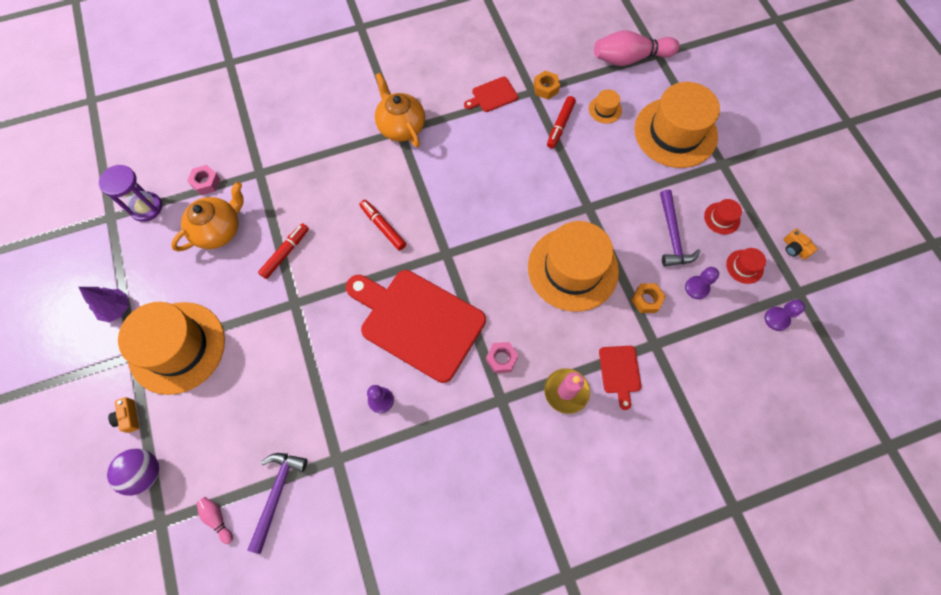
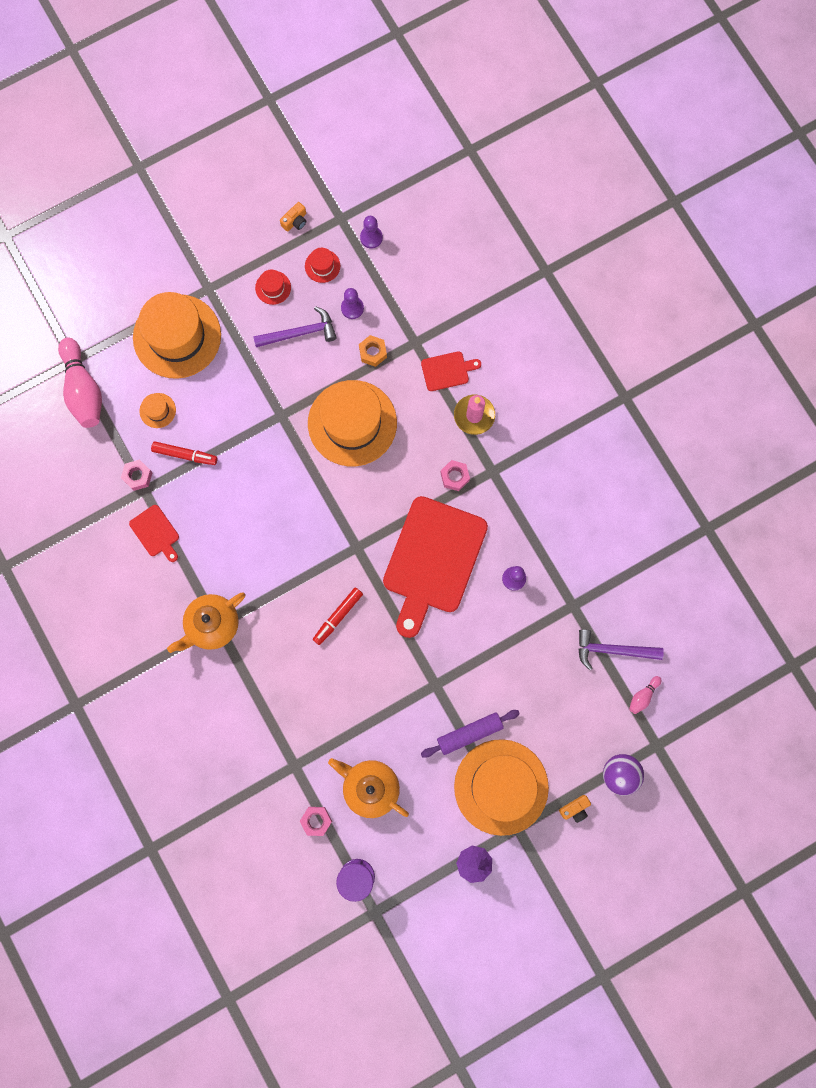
camera: 100 degrees left, 10 degrees up
(238, 327) = (469, 733): none -> purple rolling pin
(285, 253) = (384, 709): red marker -> none
(545, 88) = (138, 476): orange nut -> pink nut

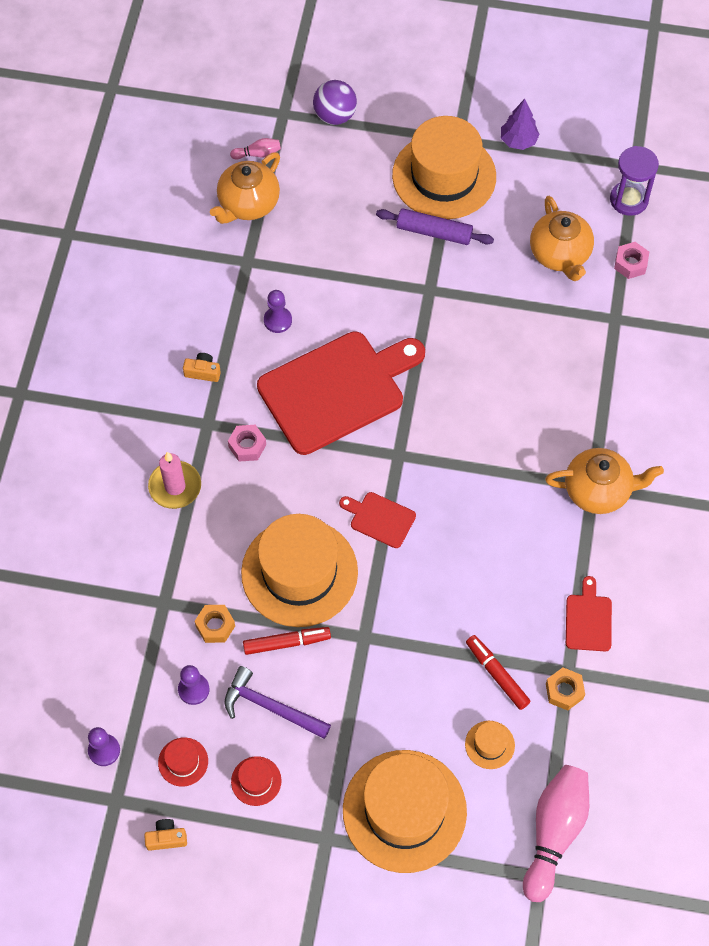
camera: 140 degrees left, 15 degrees down
(138, 476) = (564, 691): pink nut -> orange nut
(338, 617) = (469, 408): red marker -> red marker (286, 642)
(447, 370) = (159, 549): red cutting board -> red cutting board (379, 519)
(575, 809) = (396, 119): orange camera -> orange camera (203, 372)
(612, 650) = (248, 204): purple hammer -> orange teapot

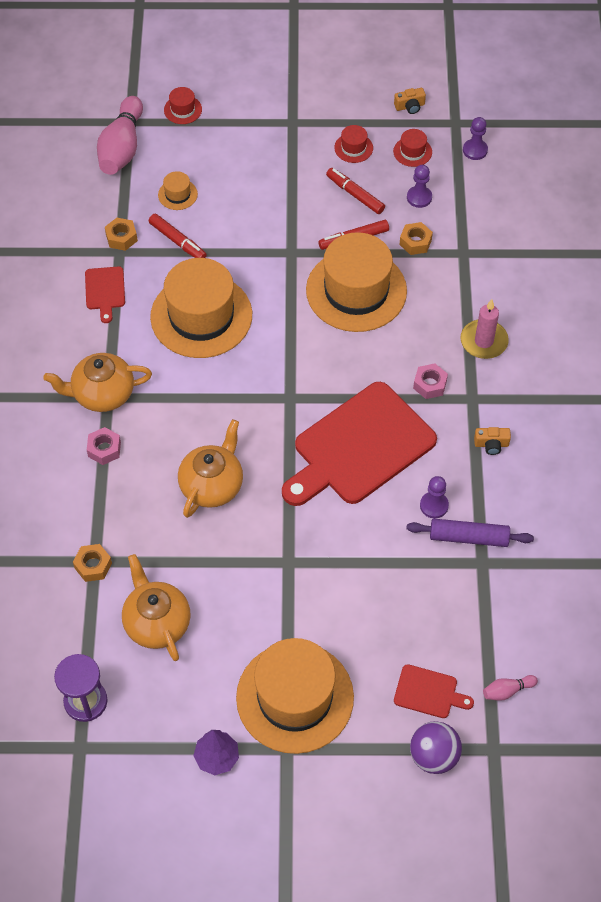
camera: 170 degrees right, 5 degrees down
(248, 204) = (500, 627): orange teapot -> orange teapot (212, 485)
(271, 707) = (355, 195): purple hammer -> red marker
(379, 519) = (296, 342): red cutting board -> red cutting board (429, 692)
(404, 811) = (237, 145): orange hat -> orange hat (201, 316)
(434, 232) = (294, 627): purple rolling pin -> purple rolling pin (468, 537)
(468, 885) = (183, 110): none -> red hat
(616, 314) = (93, 565): none -> orange nut
(630, 263) = (81, 624): pink nut -> pink nut (104, 449)

